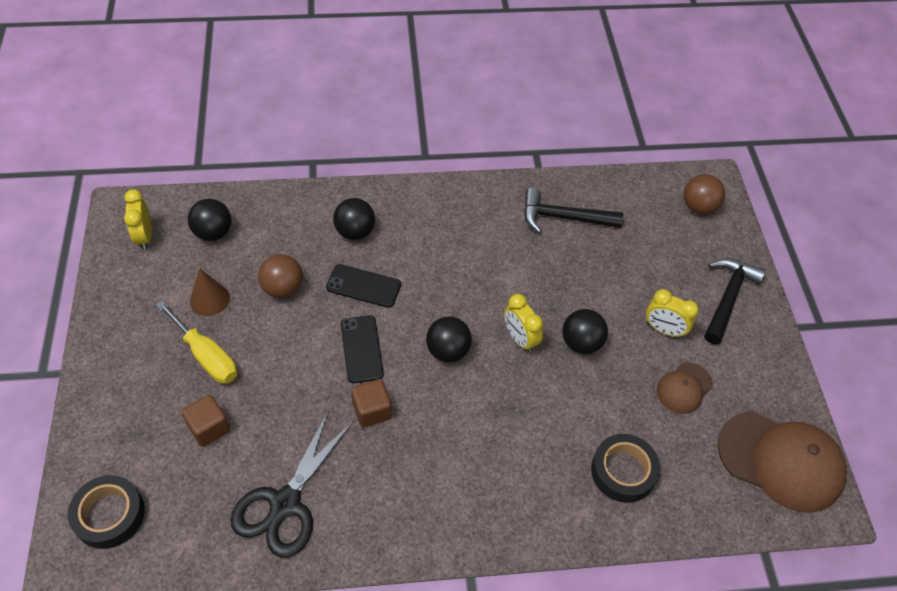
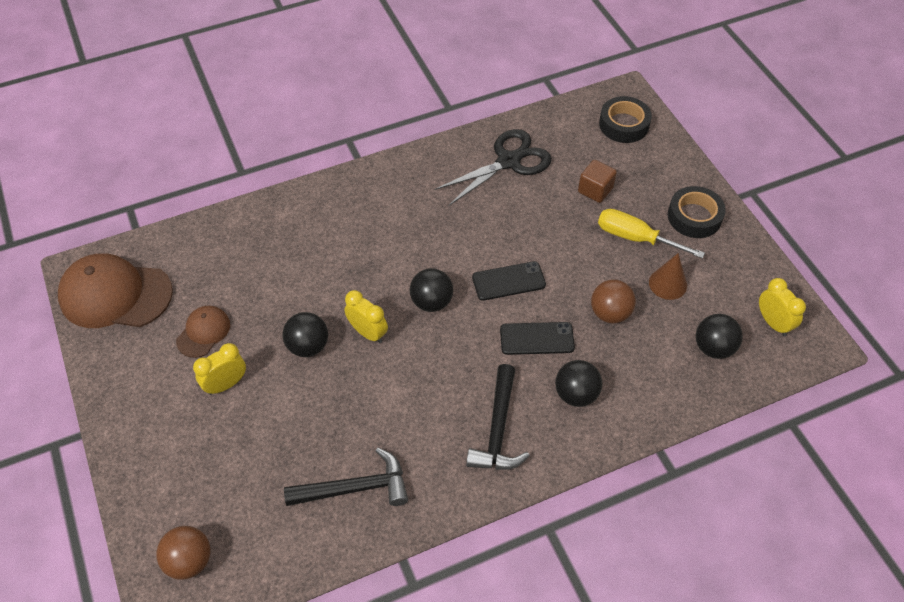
camera: 165 degrees right, 0 degrees up
(285, 503) = (508, 161): black scissors -> black scissors turned 45 degrees clockwise
(362, 349) = (508, 281): black phone -> black phone turned 75 degrees counterclockwise
(372, 410) = (476, 236): brown cube -> none
(623, 471) = (254, 250): black tape -> black tape (694, 217)
(664, 329) = (226, 384): yellow clock -> yellow clock turned 45 degrees counterclockwise
(727, 297) = (156, 442): black hammer -> black hammer (498, 430)

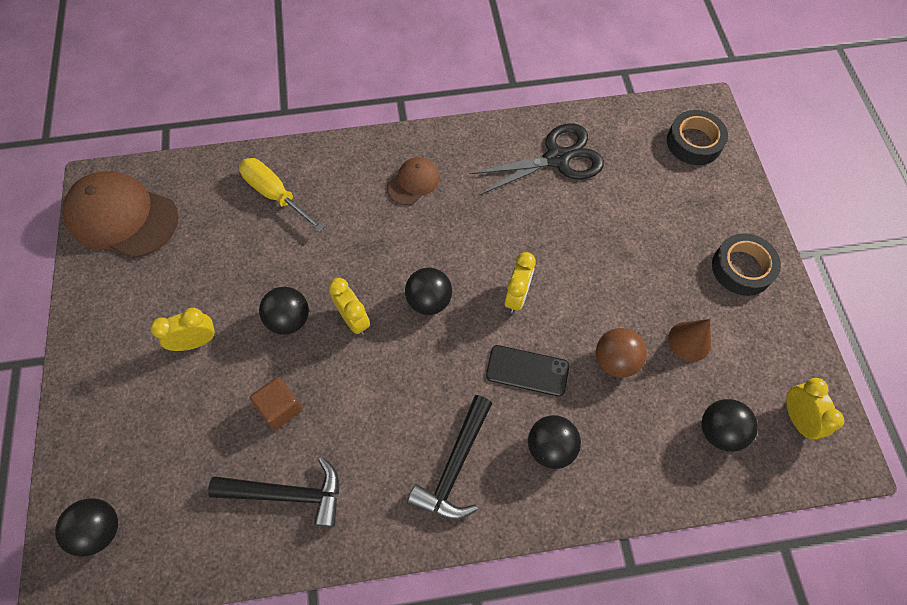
camera: 15 degrees right, 10 degrees up
(189, 561) = (100, 529): brown ball -> black ball
(203, 332) = (192, 278): brown cap -> brown cap (413, 182)
(508, 281) = (517, 296): black phone -> yellow clock
(595, 190) = (640, 212): brown cube -> brown cube (280, 408)
(635, 238) = (669, 278): yellow screwdriver -> yellow screwdriver (275, 194)

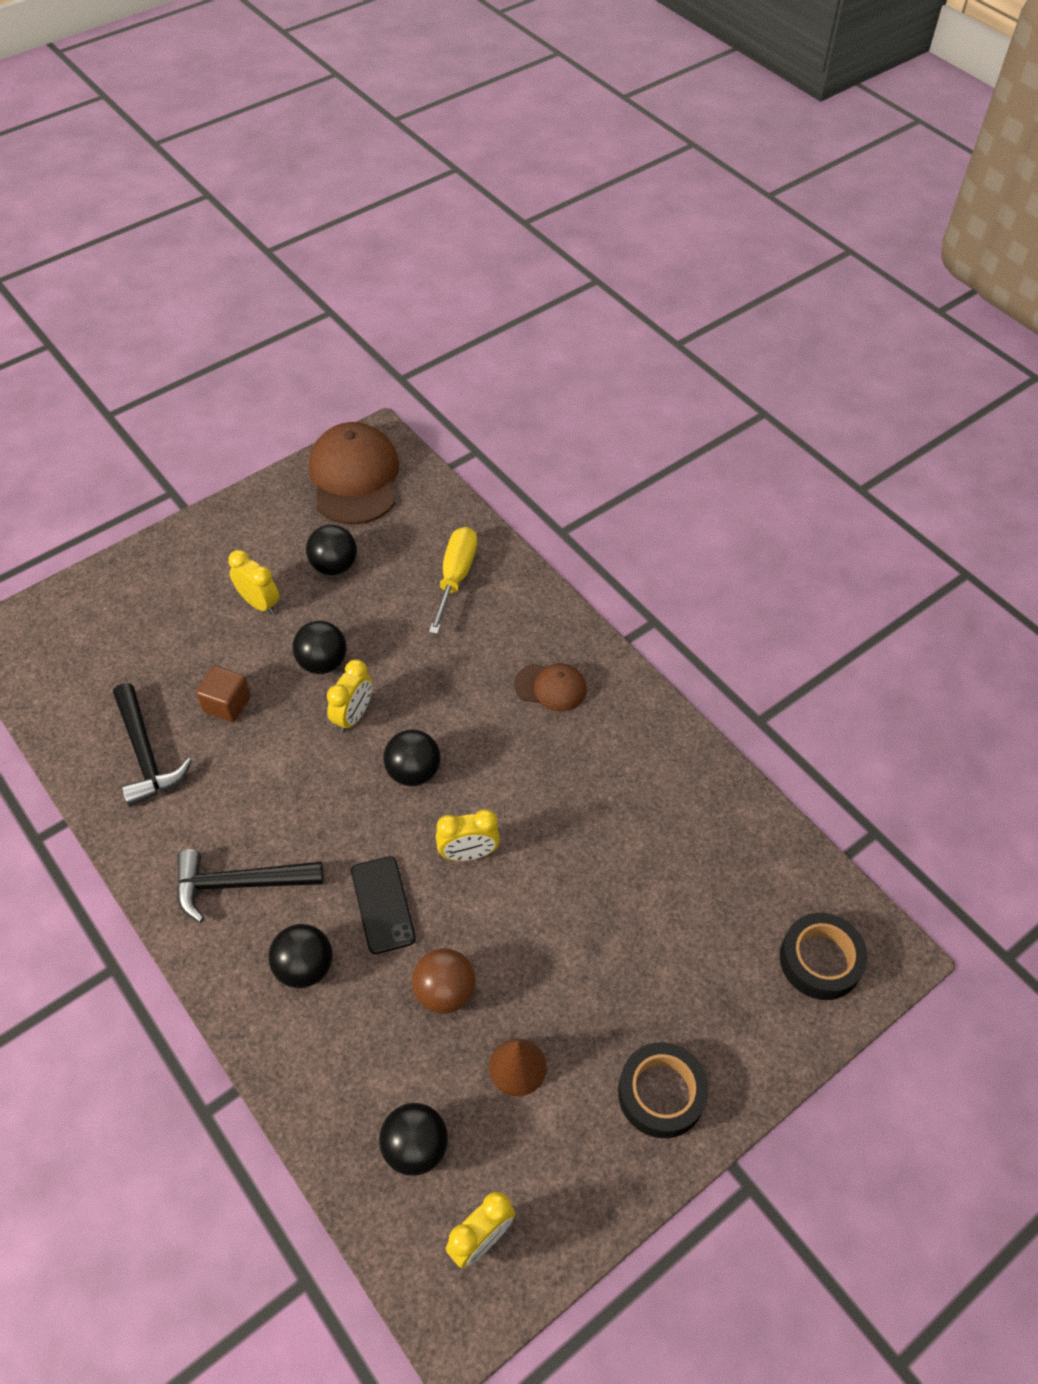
camera: 60 degrees right, 10 degrees down
(100, 529) = (53, 634): black ball -> black ball (334, 566)
(557, 158) = (682, 813): black scissors -> none

